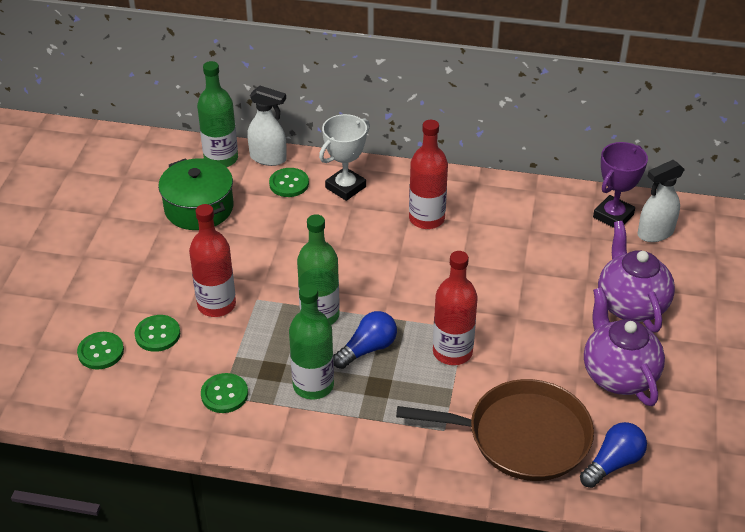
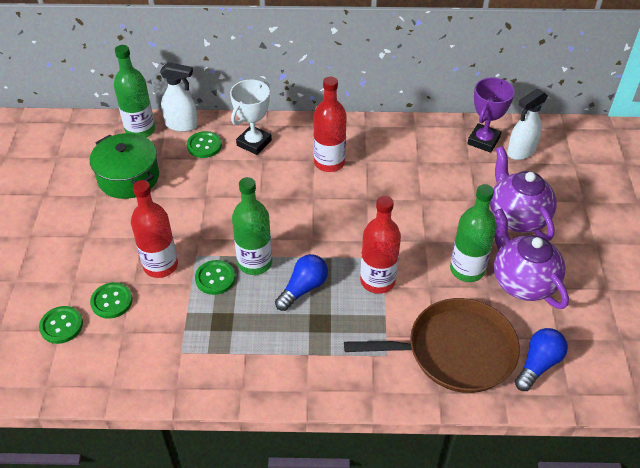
camera: 10 degrees left, 5 degrees up
(224, 394) = (183, 350): green button -> green button (215, 278)
(313, 385) = (262, 330): green bottle -> green bottle (467, 269)

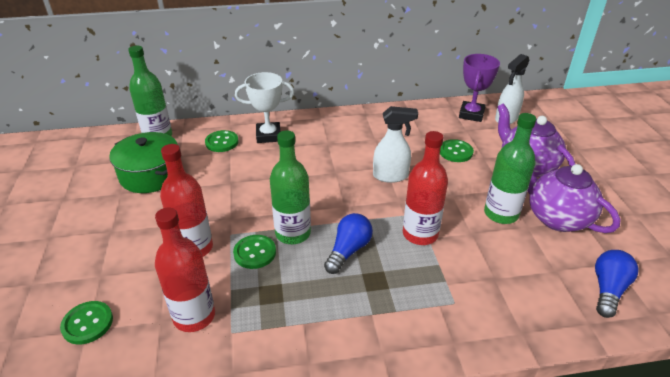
camera: 10 degrees left, 10 degrees down
(111, 301) = (144, 290): green button -> green button (455, 152)
(182, 125) = (197, 129): white spray bottle -> white spray bottle (391, 176)
(254, 143) = (268, 135): white trophy -> white trophy turned 60 degrees clockwise
(329, 162) = (342, 143): red bottle -> red bottle (194, 316)
(455, 351) = (521, 288): brown pan -> none

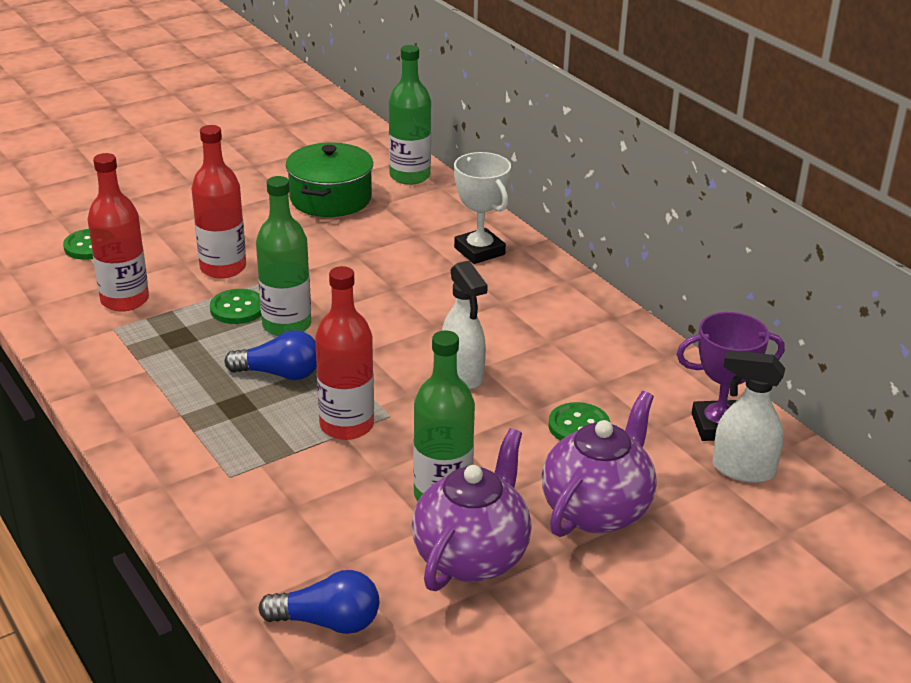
camera: 65 degrees right, 5 degrees down
(222, 142) = (434, 222): green button -> none

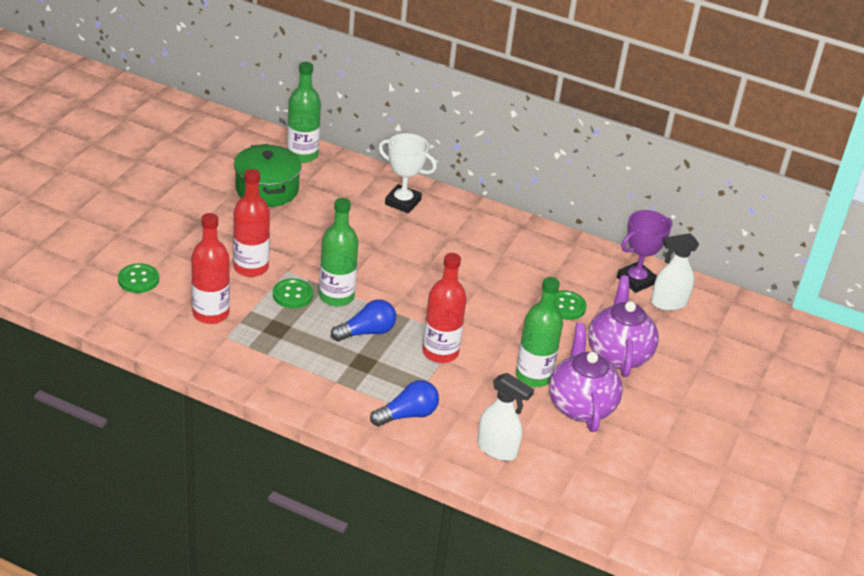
camera: 35 degrees left, 5 degrees up
(328, 622) = (543, 471): blue light bulb -> blue light bulb (407, 415)
(462, 375) = (474, 295): white spray bottle -> white spray bottle (497, 449)

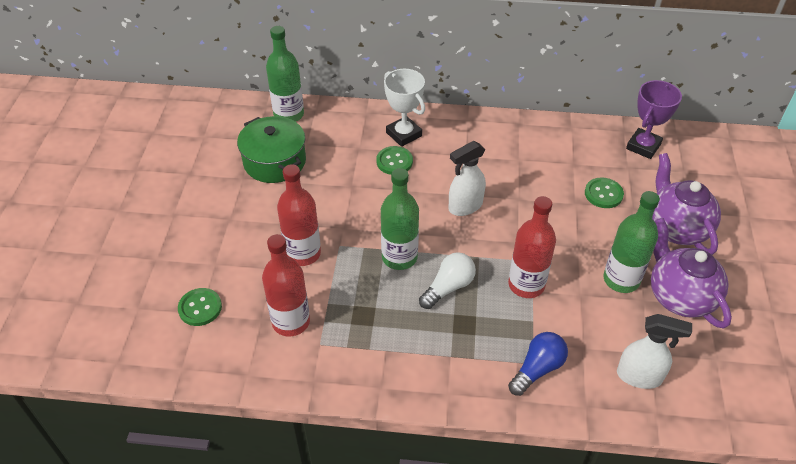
camera: 15 degrees left, 10 degrees up
(292, 295) = (358, 270): green button -> green button (394, 161)
(367, 332) = (448, 287): blue light bulb -> white light bulb
(403, 202) = (404, 134): white trophy -> white trophy turned 45 degrees clockwise
(668, 303) = (683, 160): white spray bottle -> white spray bottle (465, 206)

